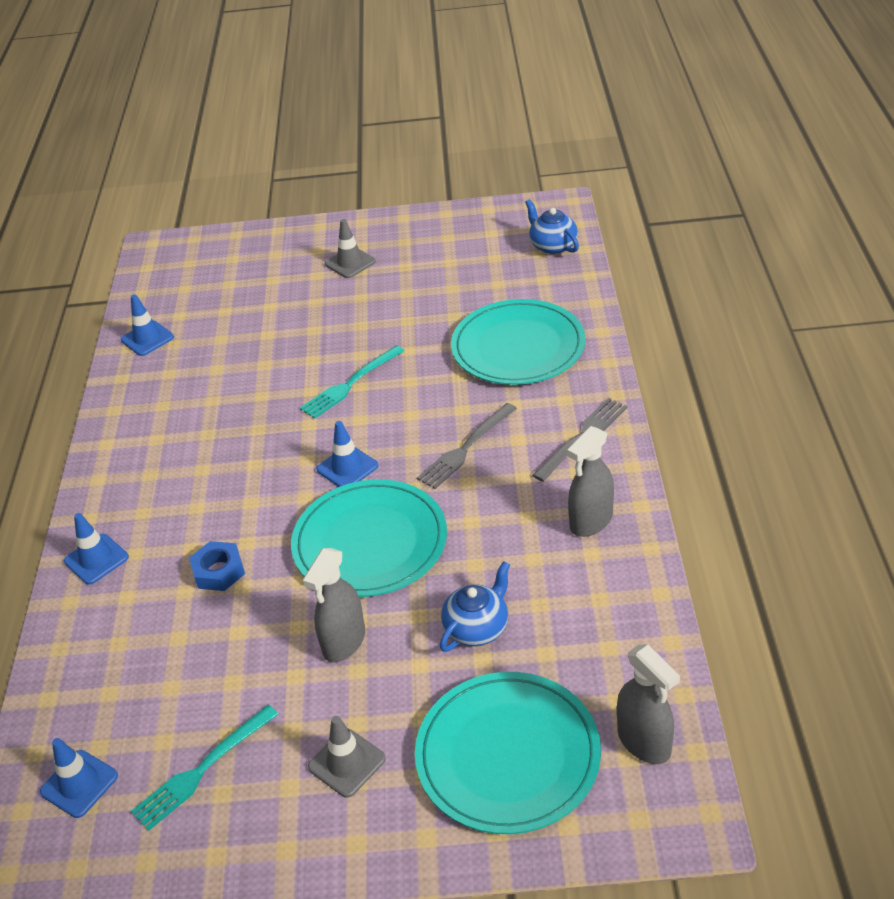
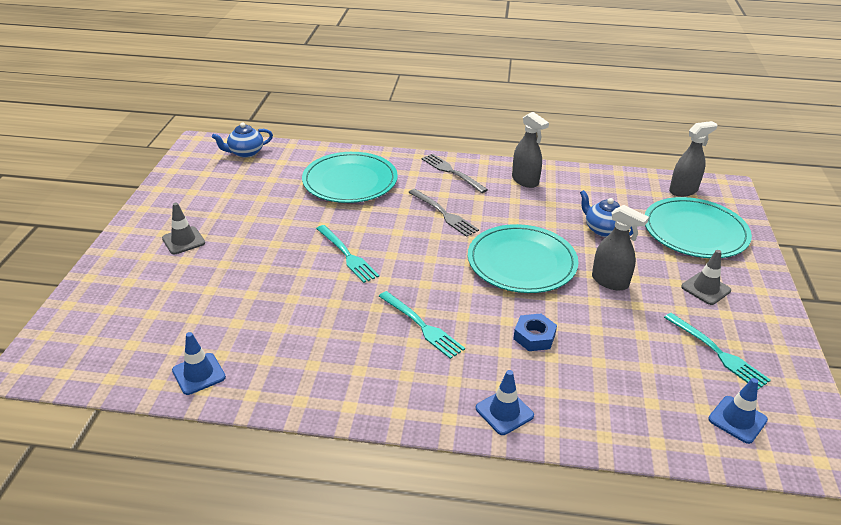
camera: 85 degrees left, 5 degrees down
(228, 472) = (423, 326): none -> turquoise fork
(347, 467) = (442, 265): blue traffic cone -> none

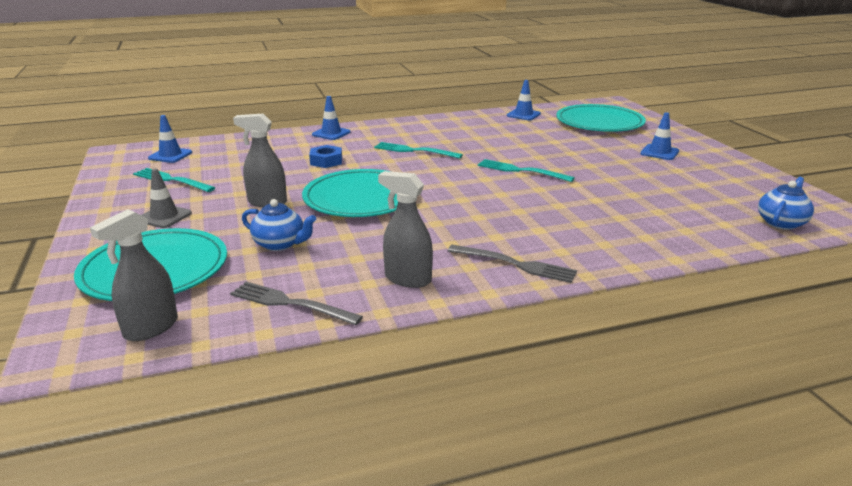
camera: 155 degrees right, 10 degrees down
(183, 240) = (659, 152): grey traffic cone -> blue traffic cone
(350, 181) = (616, 223): turquoise plate -> turquoise plate (599, 122)
(444, 214) = (472, 217): grey fork -> grey fork (289, 303)

